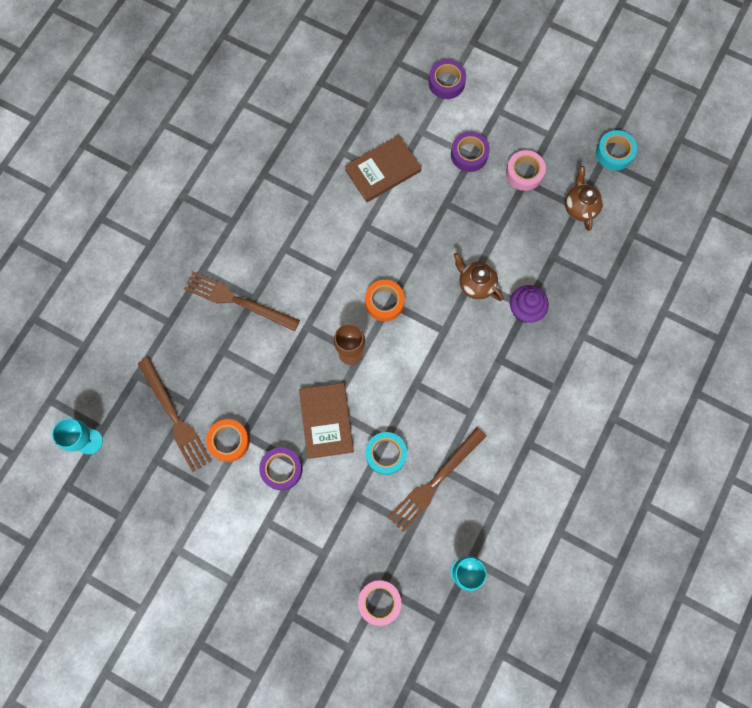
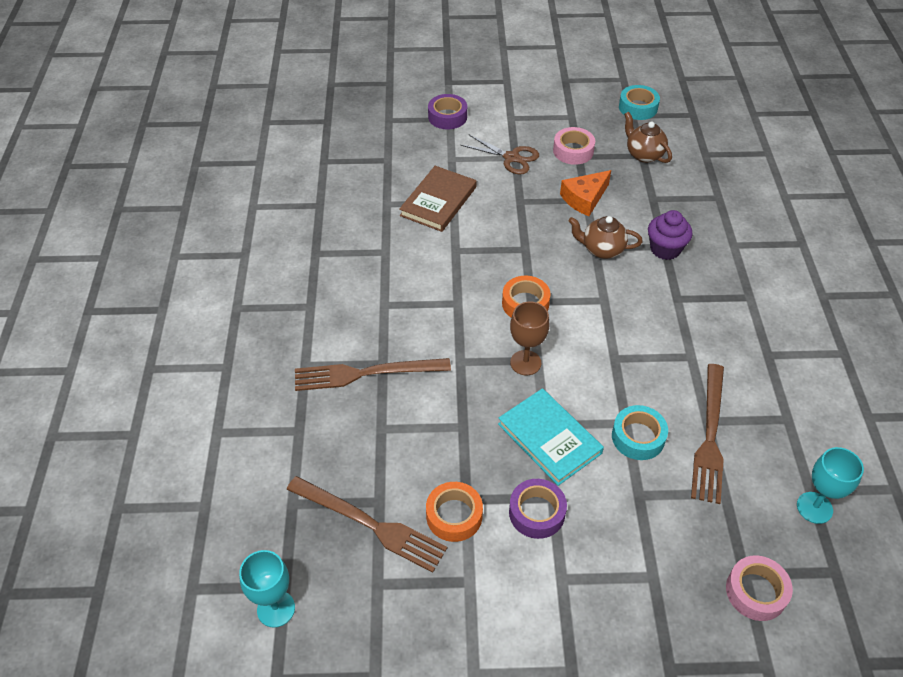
camera: 30 degrees left, 25 degrees down
(326, 421) = (549, 438): brown book -> turquoise book
(469, 154) = (511, 158): purple tape -> brown scissors
(498, 227) = (584, 198): none -> orange cheese

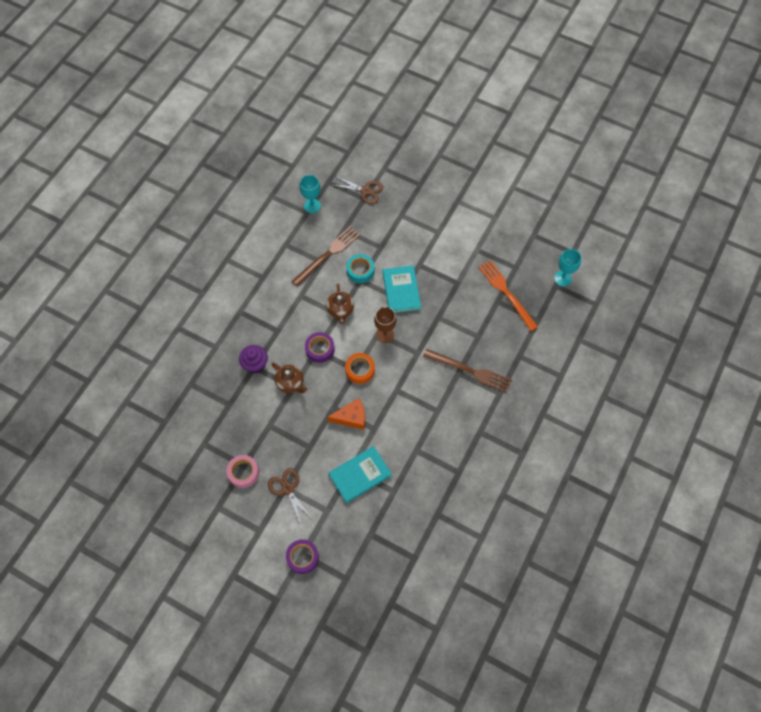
camera: 150 degrees left, 15 degrees up
(370, 524) = (506, 293): brown fork -> orange fork
(438, 201) = (360, 475): brown book -> turquoise book
(454, 516) = (467, 278): orange tape -> none
(537, 513) = (430, 262): purple tape -> purple tape (320, 349)
(584, 198) = (269, 427): orange cheese -> orange cheese (351, 417)
(638, 107) = (166, 490): turquoise tape -> none
(643, 154) = (202, 443): brown teapot -> brown teapot (340, 310)
(756, 592) = (365, 191): pink tape -> brown scissors

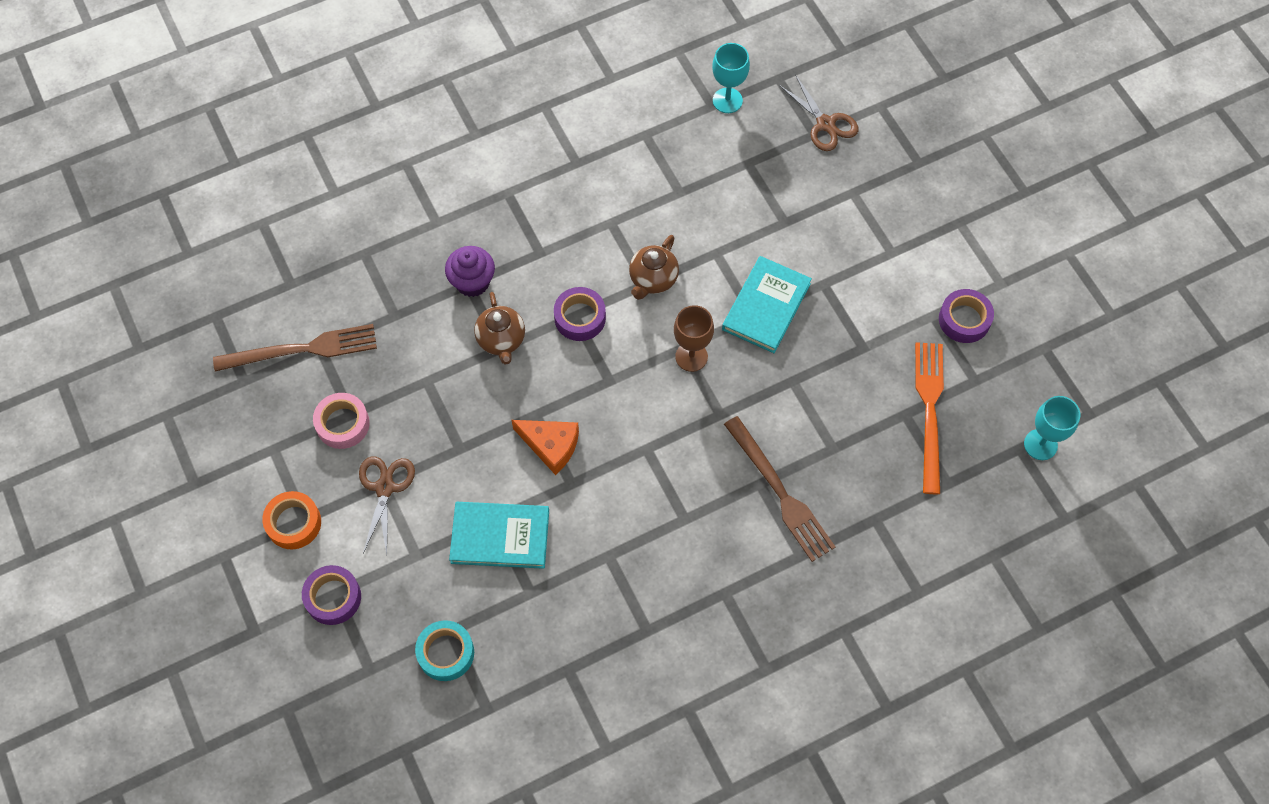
camera: 35 degrees right, 0 degrees up
(328, 255) = (696, 186): brown fork -> brown fork (302, 349)
(360, 271) = (726, 239): turquoise tape -> turquoise tape (446, 653)
(360, 370) = (615, 385): orange tape -> orange tape (294, 523)
(491, 243) = (964, 320): none -> purple tape

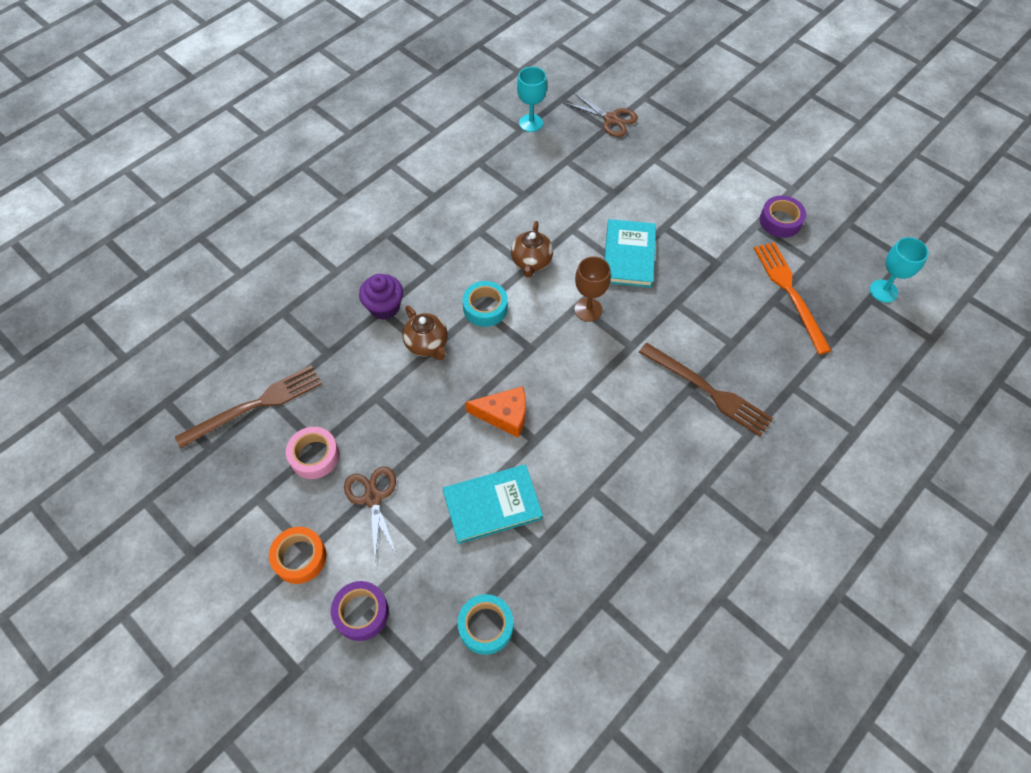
camera: 20 degrees left, 5 degrees down
(580, 318) = (485, 308): purple tape -> turquoise tape

